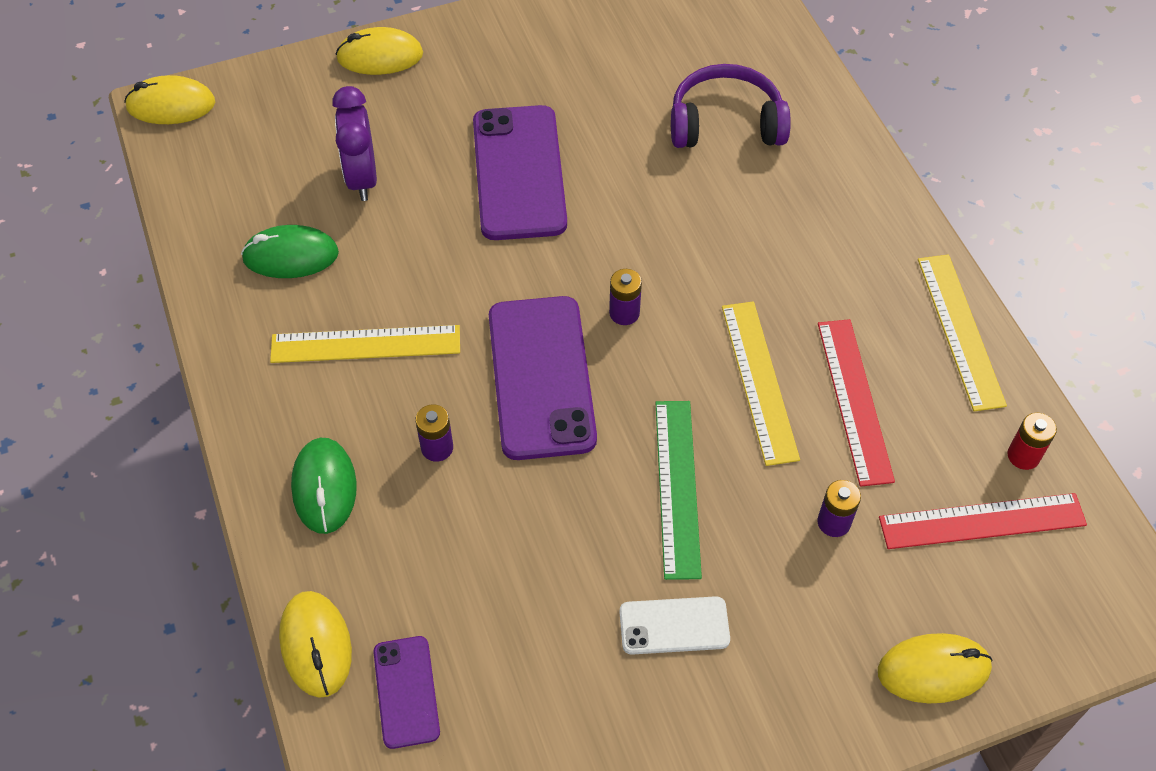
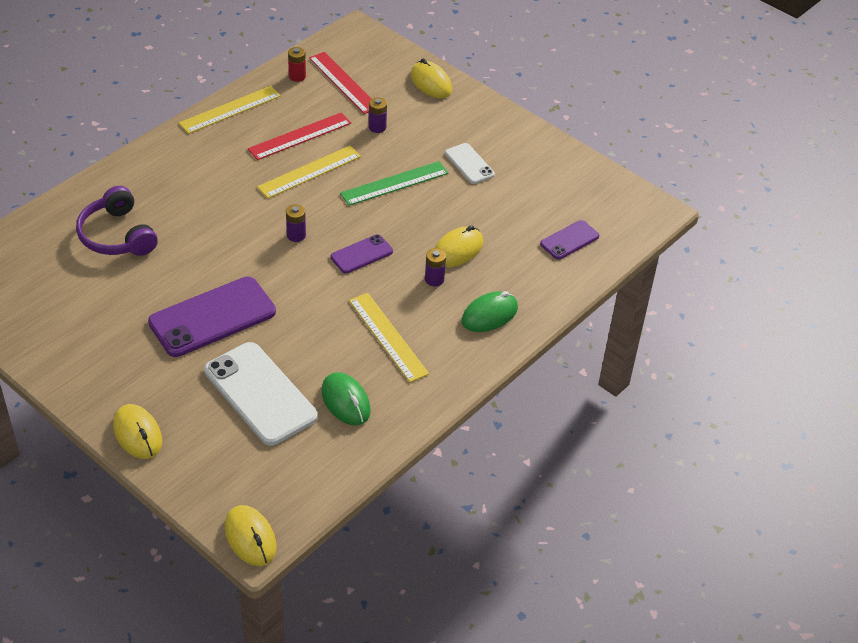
camera: 120 degrees left, 10 degrees down
(316, 645) = (573, 281): yellow mouse -> yellow mouse (458, 250)
(362, 178) = (260, 394): purple clock -> white phone
(541, 377) = (361, 254): purple phone -> purple phone, size x0.52

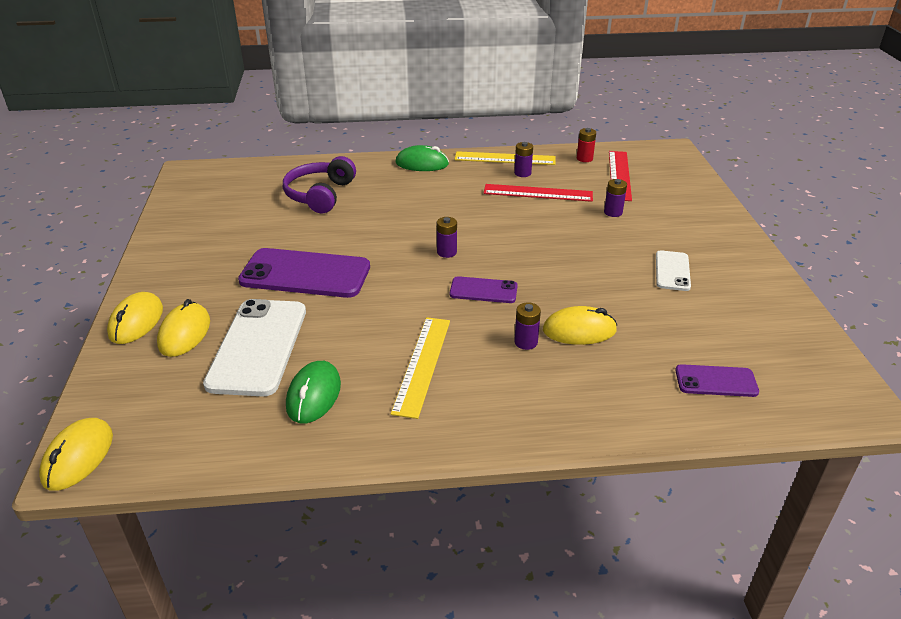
camera: 45 degrees right, 10 degrees down
(264, 120) = (522, 173): none -> purple battery
(309, 172) = (515, 217): yellow ruler -> none
(394, 183) = (580, 255): green ruler -> none
(431, 83) = (701, 202): yellow mouse -> yellow mouse (184, 333)
(489, 315) = (545, 401): green mouse -> green mouse (422, 164)

